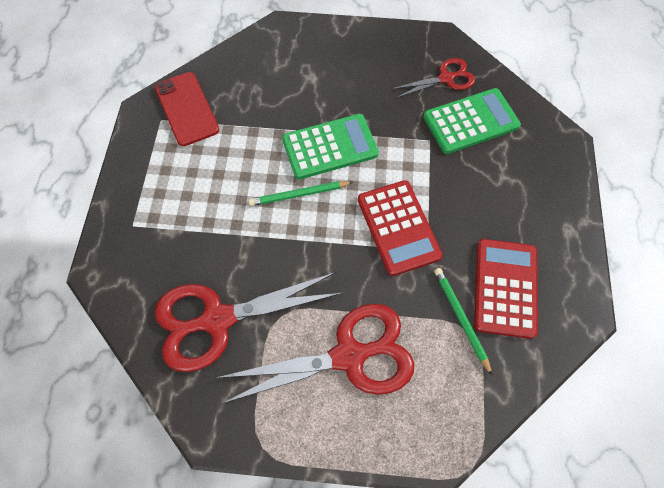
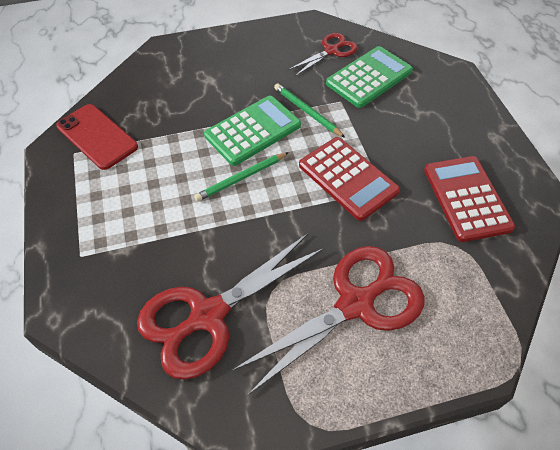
camera: 20 degrees left, 10 degrees down
(460, 319) = (442, 236): green pencil -> green pencil (307, 112)

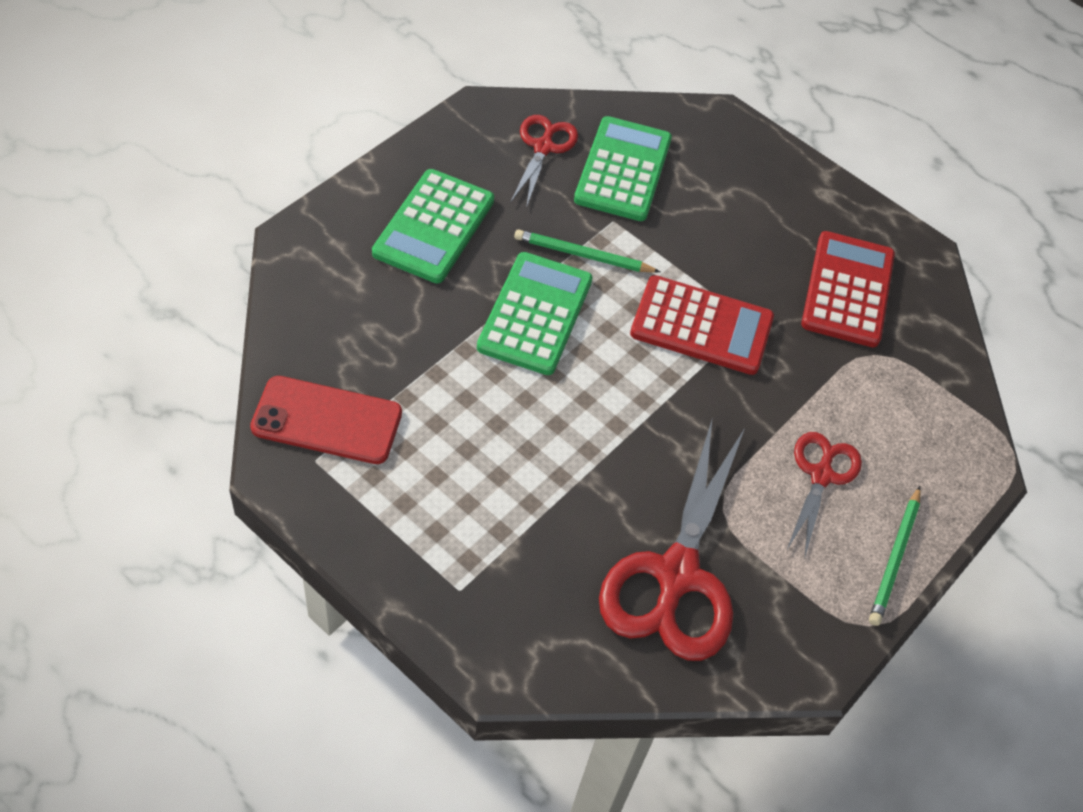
camera: 40 degrees left, 0 degrees up
(236, 67) = (434, 227): none -> green calculator
(241, 178) = (575, 387): green pencil -> green pencil (895, 558)
(356, 304) = (821, 475): red scissors -> red scissors, size x0.55
(466, 198) = (847, 290): red calculator -> red calculator turned 60 degrees clockwise

